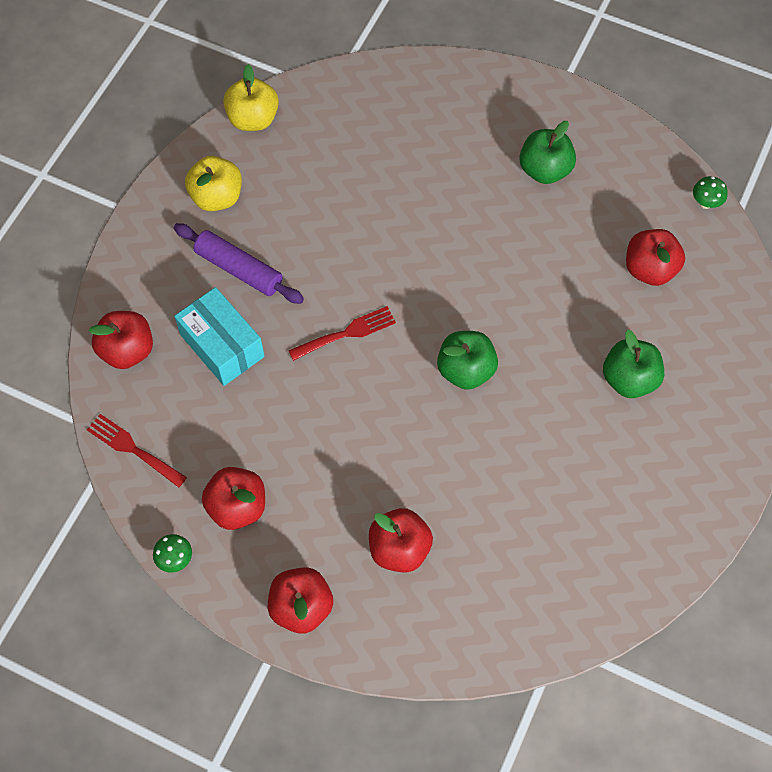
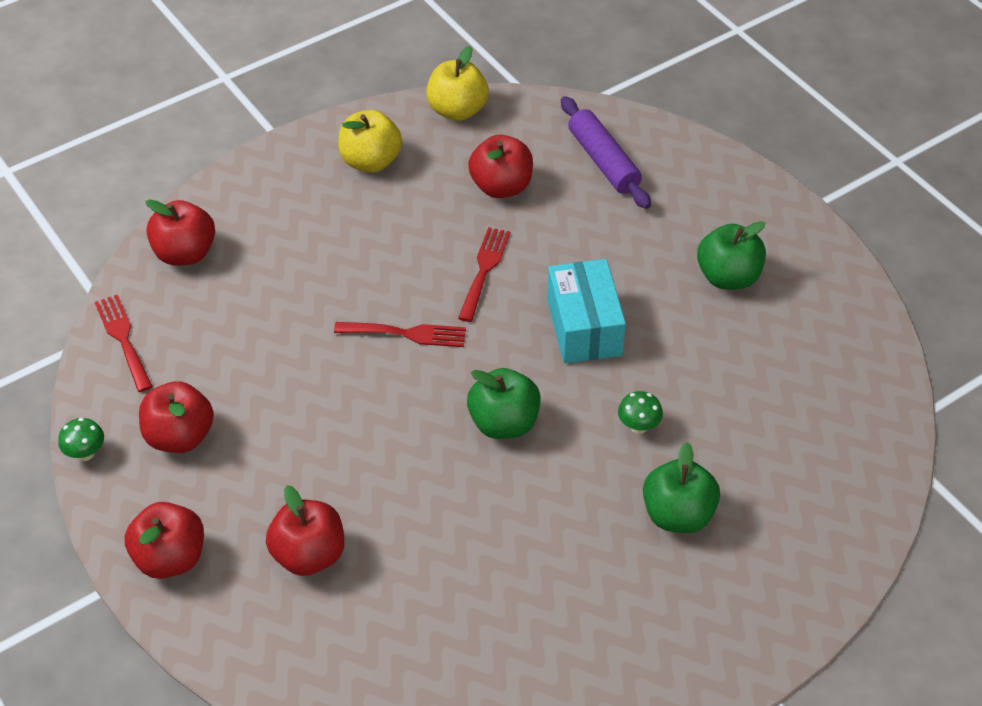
camera: 30 degrees right, 15 degrees down
(222, 346) = (276, 289): turquoise box -> turquoise box (584, 327)
(239, 269) = (344, 231): purple rolling pin -> purple rolling pin (603, 161)
(367, 250) = (484, 270): none -> red fork
(649, 269) = (779, 420): red apple -> red apple (501, 187)
(705, 203) = (892, 385): green mushroom -> green mushroom (638, 427)

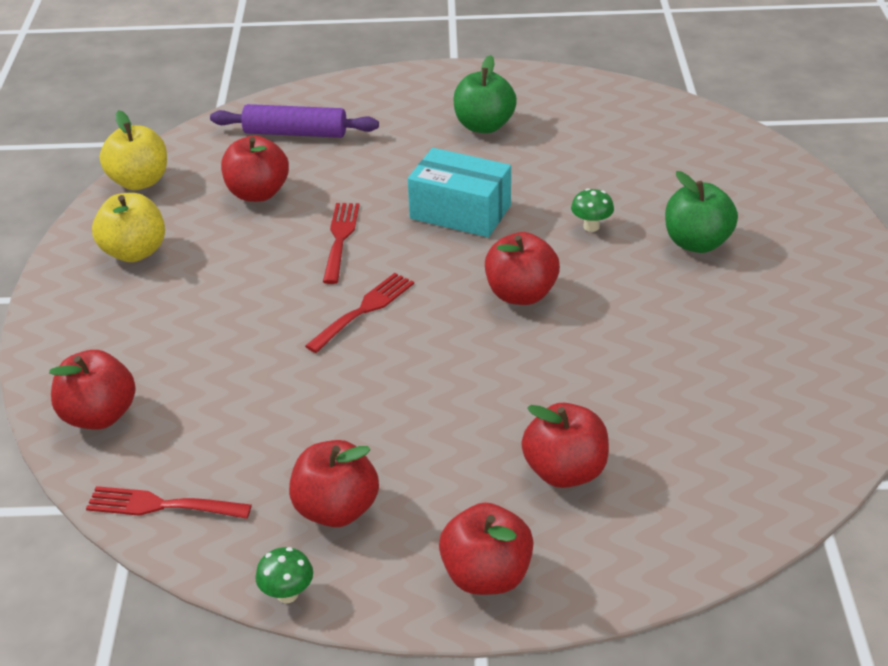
camera: 55 degrees left, 10 degrees down
(484, 270) = (340, 238): red fork -> red fork turned 45 degrees clockwise
(504, 423) = (521, 294): green apple -> red apple

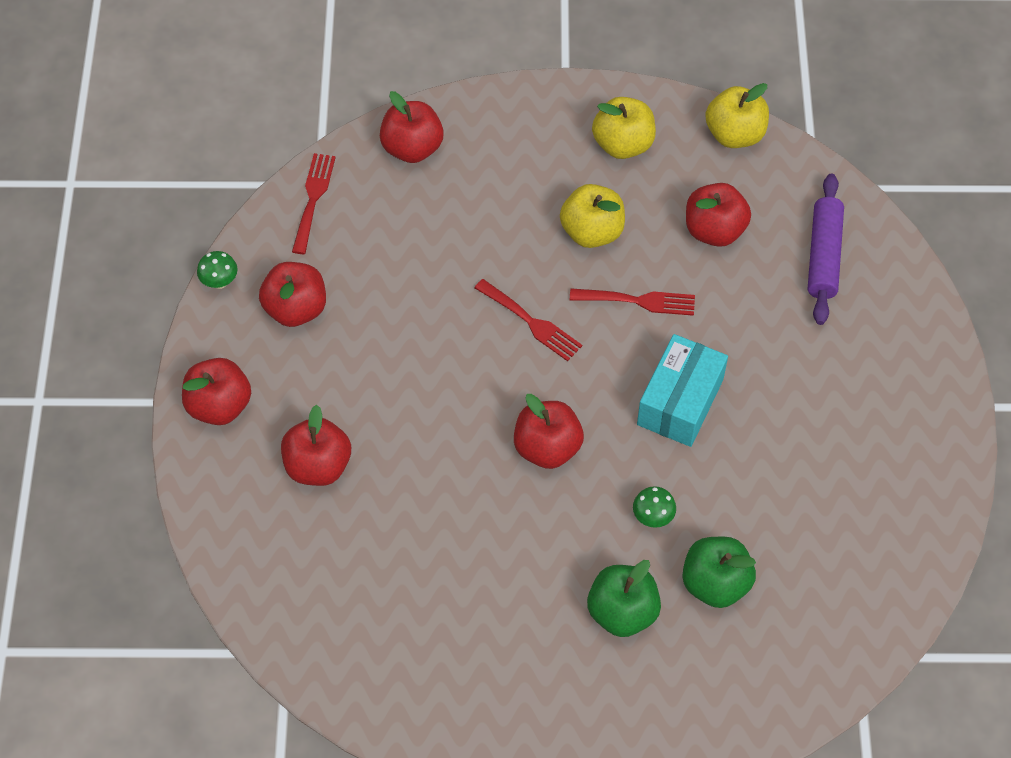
camera: 90 degrees right, 20 degrees up
(248, 271) = (592, 232): none -> yellow apple
(484, 126) = (842, 429): green apple -> green apple (715, 583)

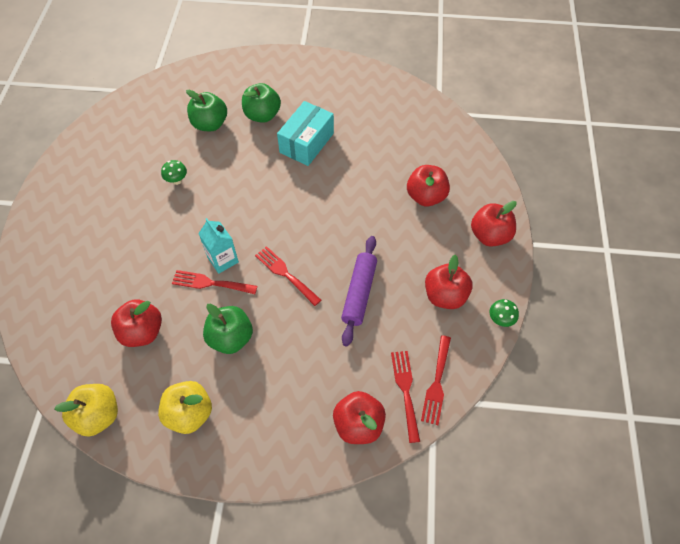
camera: 175 degrees left, 0 degrees up
(354, 187) = (405, 390): none -> red fork
(547, 448) = (288, 196): red apple -> none
(592, 232) = (231, 338): yellow apple -> green apple
(629, 336) = (223, 260): none -> turquoise carton
(652, 517) = (235, 156): green mushroom -> green mushroom (177, 180)
(680, 402) = (201, 217): turquoise box -> turquoise box (306, 143)
(823, 255) = (73, 306): purple rolling pin -> purple rolling pin (359, 293)

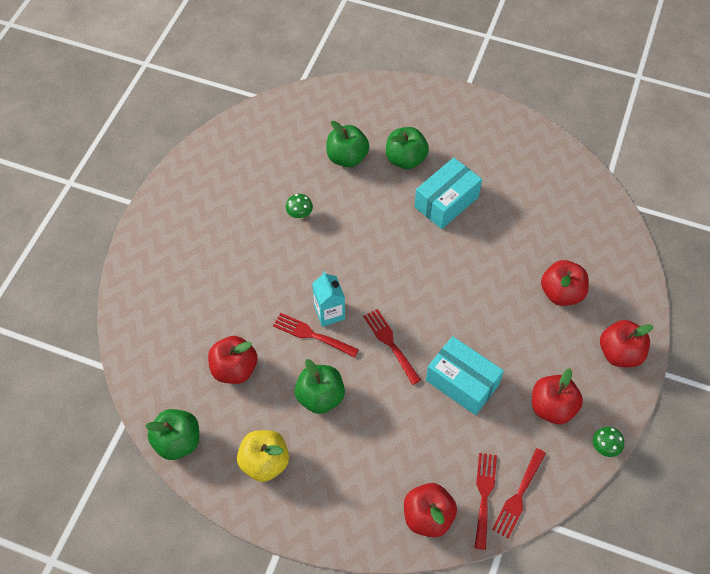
camera: 15 degrees right, 0 degrees up
(98, 415) = (178, 441): yellow apple -> green apple
(359, 293) = (462, 382): purple rolling pin -> turquoise box

